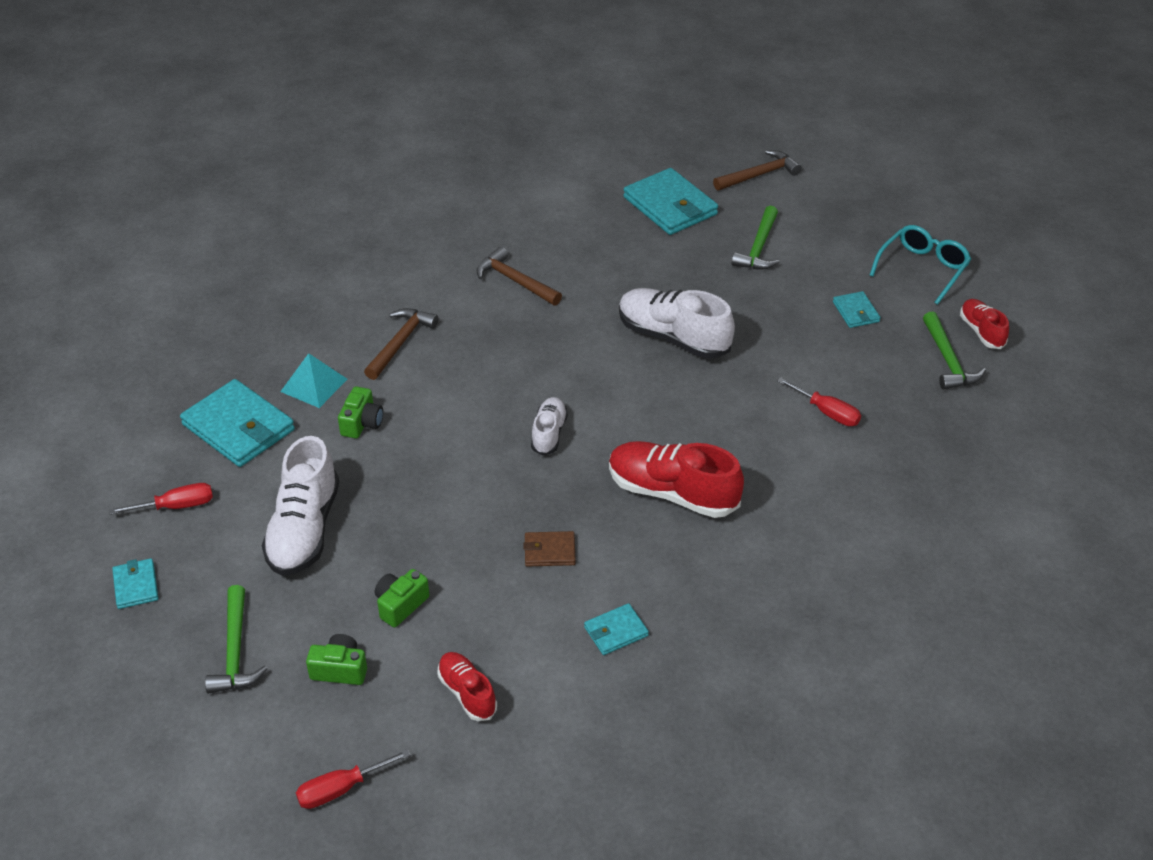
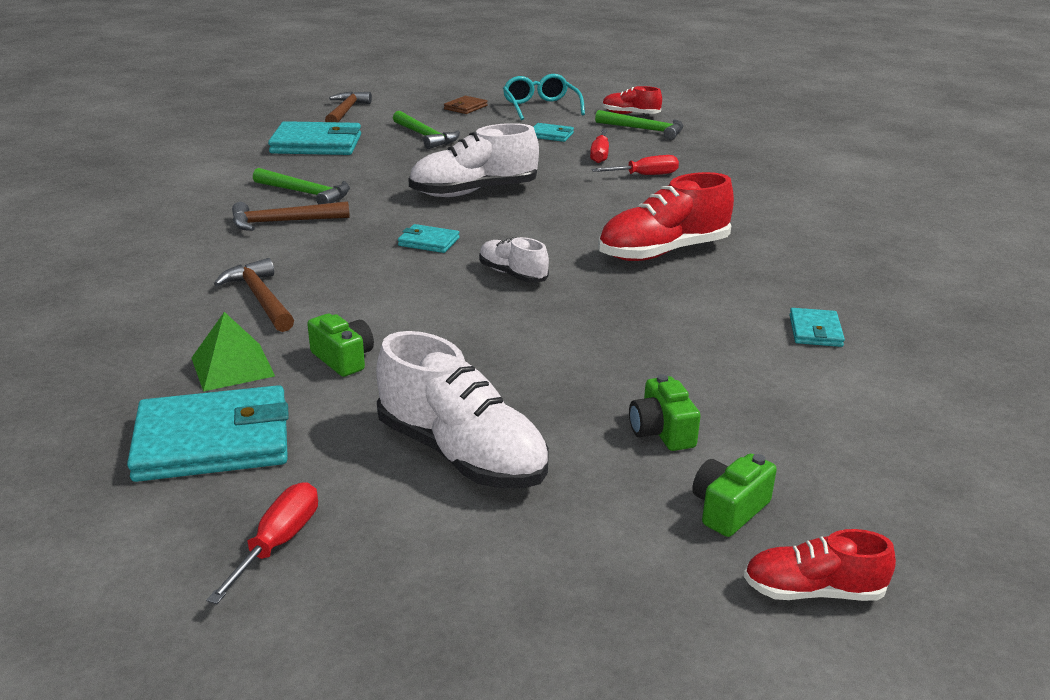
camera: 55 degrees left, 15 degrees down
(136, 586) = (385, 641): turquoise wallet -> turquoise wallet (429, 242)
(235, 651) = (618, 586): green hammer -> green hammer (306, 193)
(314, 385) = (232, 366): turquoise pyramid -> green pyramid
(340, 789) = (939, 580): red screwdriver -> red screwdriver (600, 155)
(467, 693) = (837, 436): red shoe -> red shoe (812, 591)
(549, 551) = (673, 326): brown wallet -> brown wallet (465, 107)

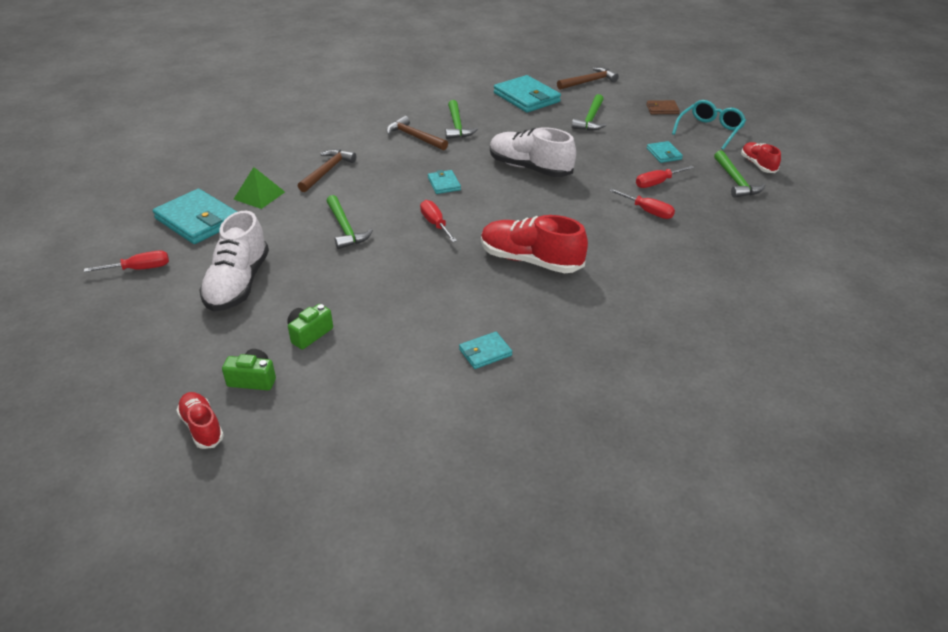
camera: 55 degrees right, 10 degrees up
(343, 359) = (292, 218): green camera -> none
(434, 331) = (345, 229): none -> green hammer
(512, 274) = (435, 224): white shoe -> red screwdriver

